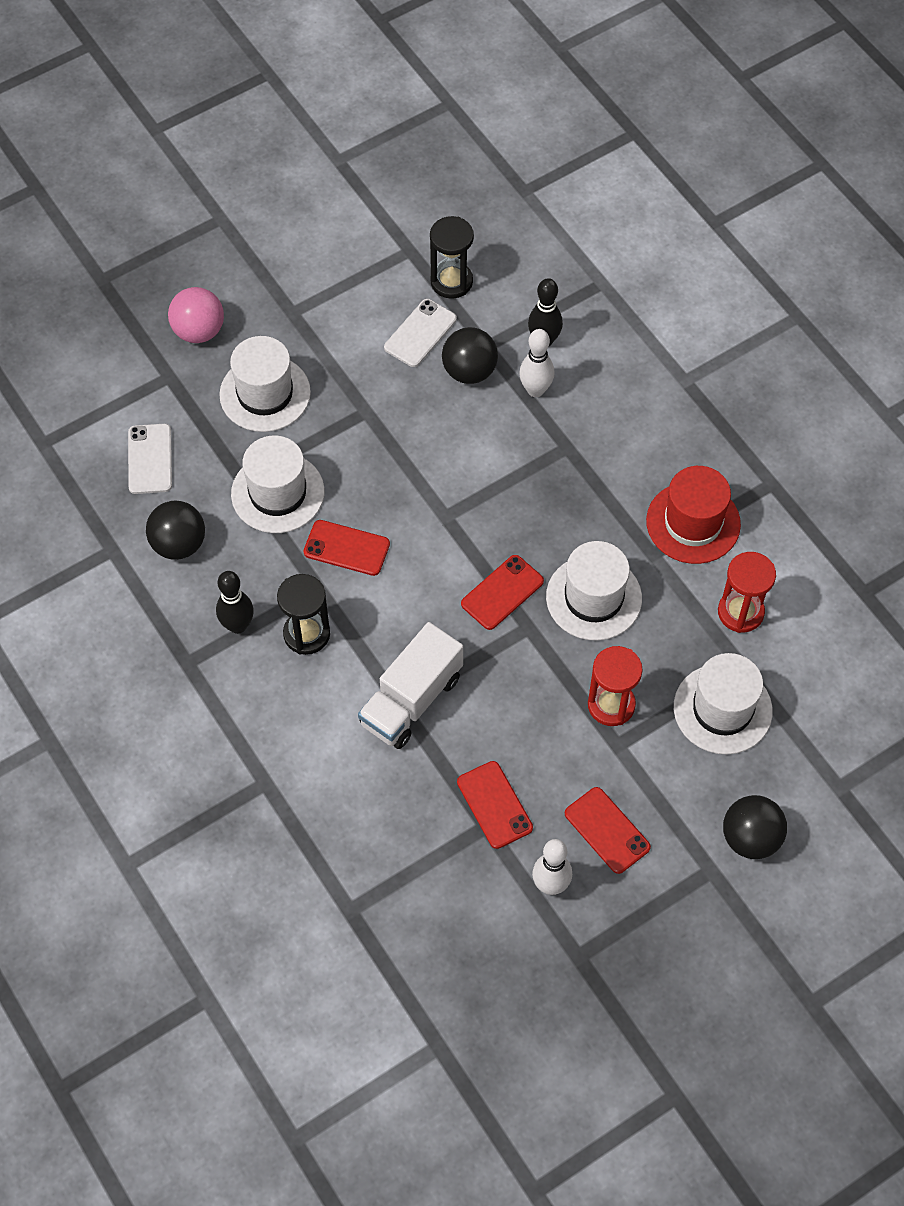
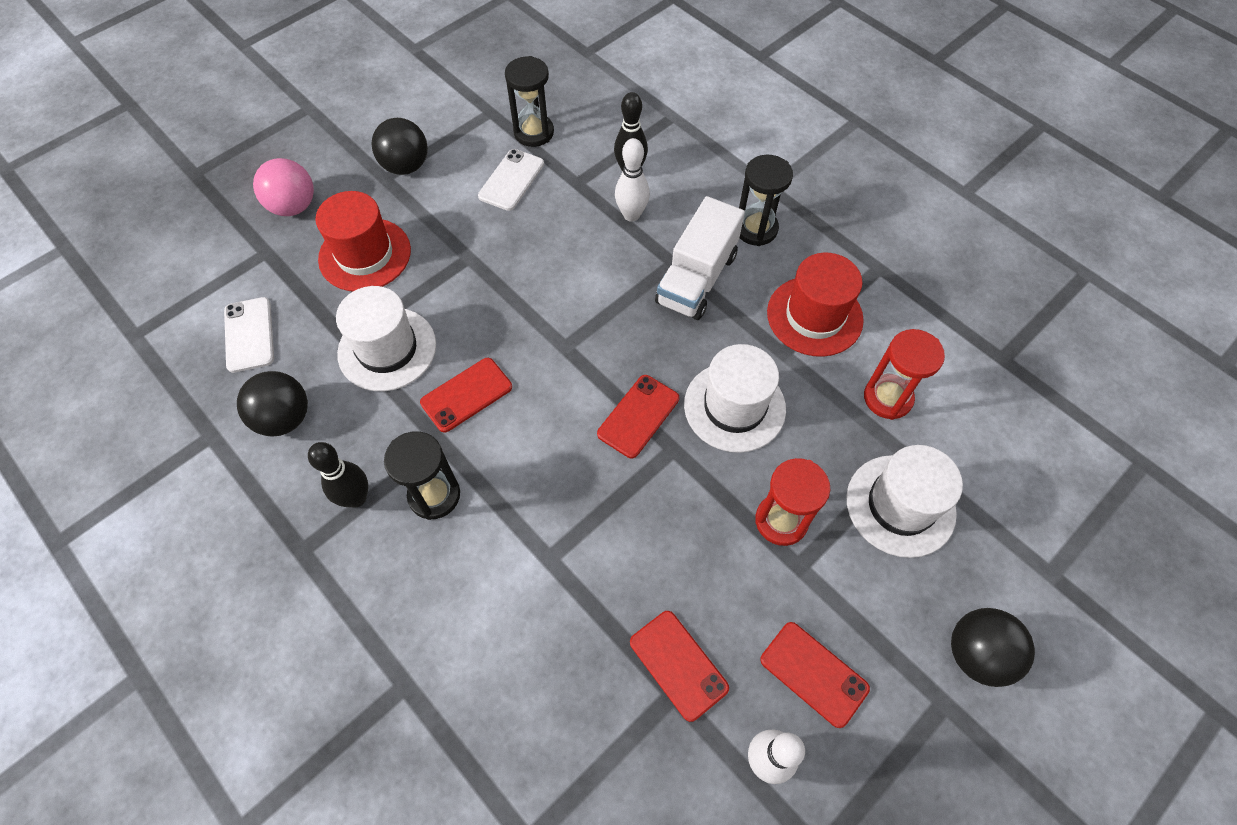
camera: 10 degrees left, 0 degrees up
(265, 393) = (365, 255): white hat -> red hat
(346, 548) = (466, 395): red phone -> red phone turned 45 degrees counterclockwise
(411, 700) = (561, 552): white truck -> white truck (696, 278)
(469, 371) = (564, 207): black ball -> black ball (406, 166)
(658, 424) = (756, 229): none -> black hourglass

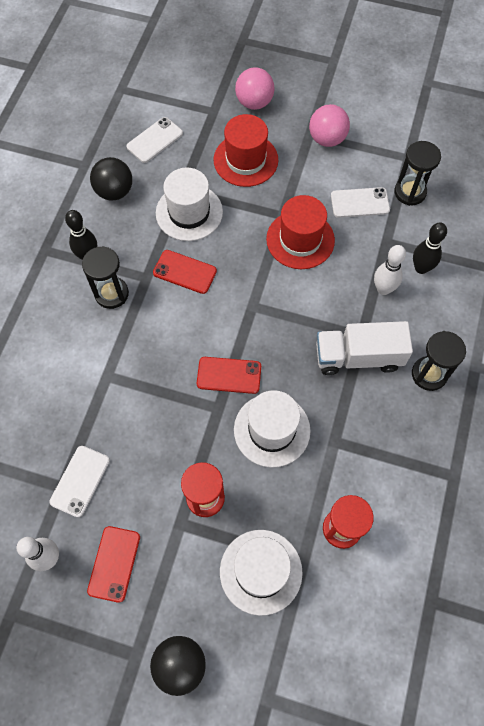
camera: 60 degrees right, 5 degrees up
(406, 166) = (327, 139): black ball -> pink ball
(678, 665) = (80, 481): red phone -> white phone
(814, 316) = (379, 449): red hat -> red hat (300, 239)

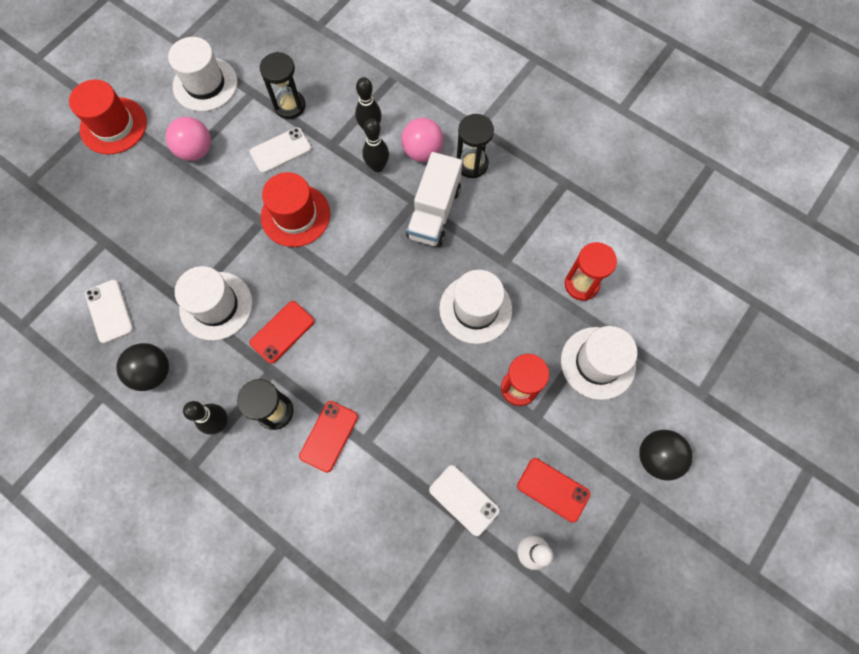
camera: 70 degrees left, 5 degrees up
(229, 375) = (409, 327): red phone -> red phone (329, 436)
(245, 160) = (181, 231): red hat -> red hat (113, 126)
(254, 103) = (116, 199): pink ball -> pink ball (422, 152)
(360, 203) = (280, 150): white phone -> white phone turned 45 degrees clockwise
(383, 289) = (377, 166): white bowling pin -> black bowling pin
(396, 119) = (205, 84): none -> white hat

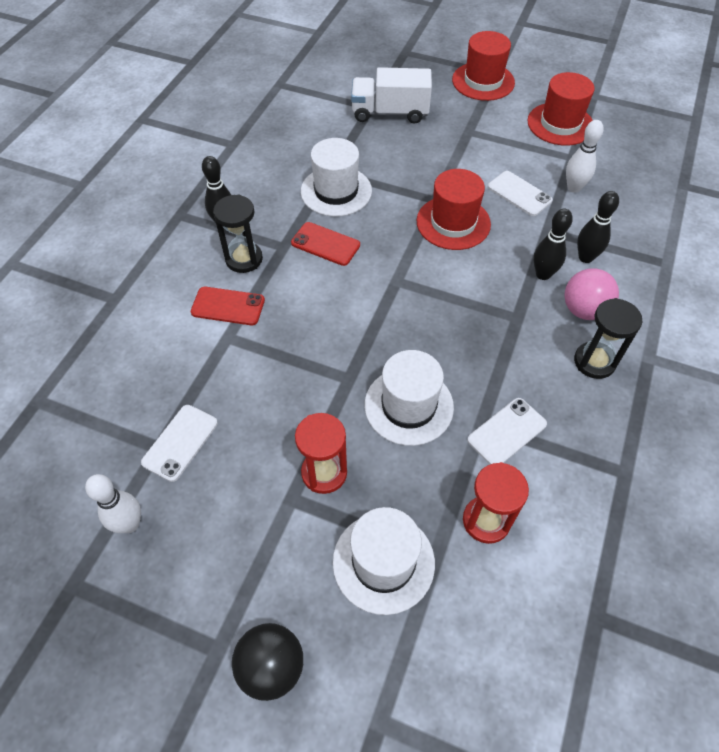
camera: 75 degrees right, 15 degrees down
(109, 311) = (308, 127): white phone -> white phone (507, 432)
(153, 372) = (260, 168): black ball -> none
(196, 151) = (486, 137): pink ball -> none
(205, 84) = (560, 124): white hat -> red hat
(290, 106) = (574, 188): black hourglass -> white bowling pin
(434, 212) = (513, 338): white truck -> white truck (390, 113)
(553, 489) = (206, 537): red phone -> none

